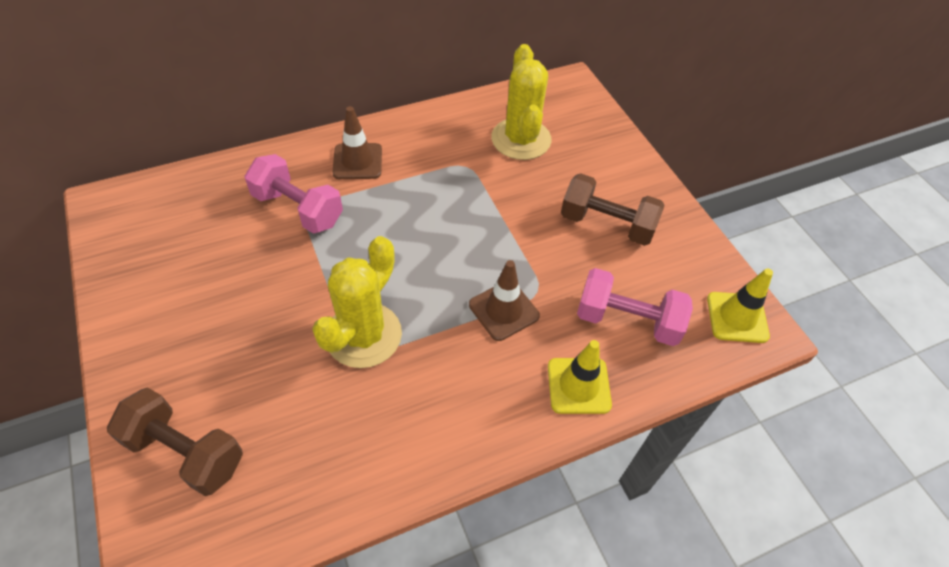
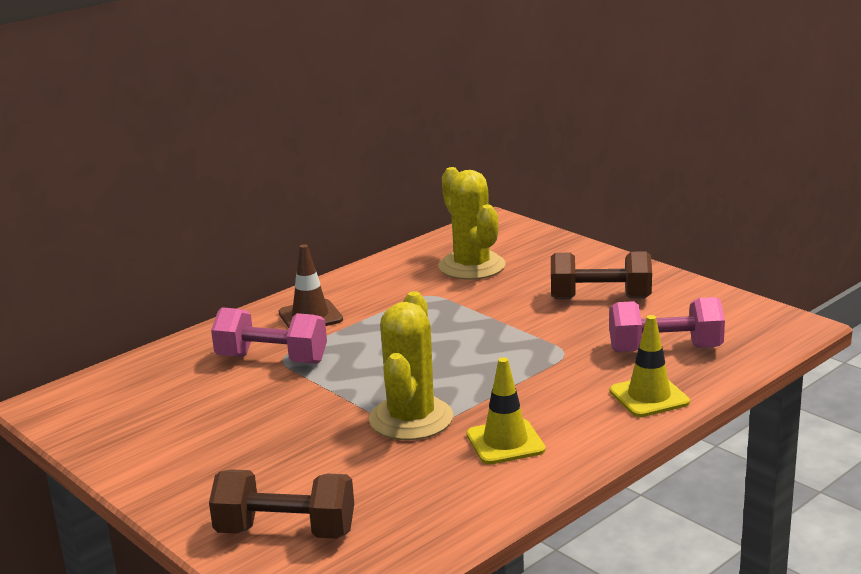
camera: 15 degrees left, 30 degrees down
(504, 310) = (540, 371): brown traffic cone -> none
(737, 317) = (765, 324): yellow traffic cone -> yellow traffic cone (505, 442)

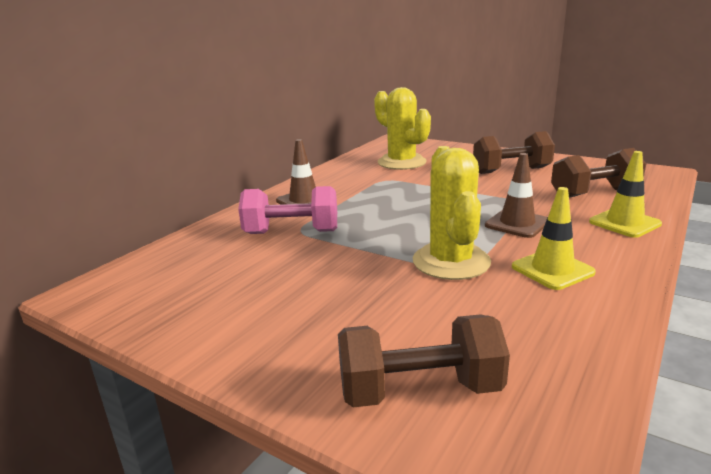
camera: 15 degrees left, 0 degrees up
(525, 381) = (517, 224): none -> brown traffic cone
(665, 349) = (594, 193): pink dumbbell -> brown dumbbell

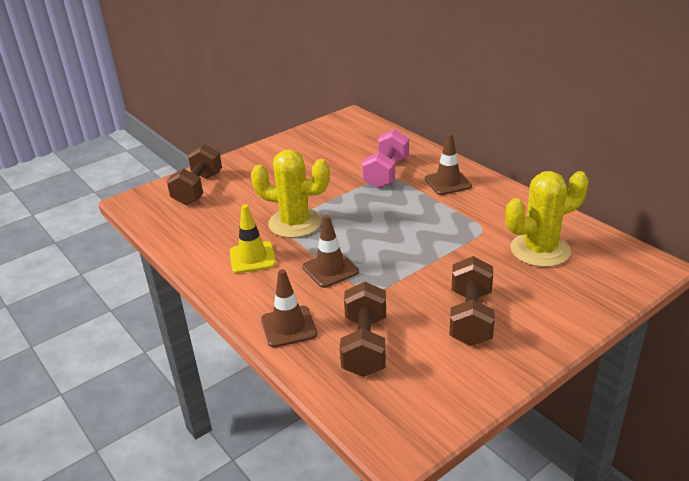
camera: 110 degrees right, 10 degrees up
(624, 223) = (289, 327): yellow traffic cone -> brown traffic cone

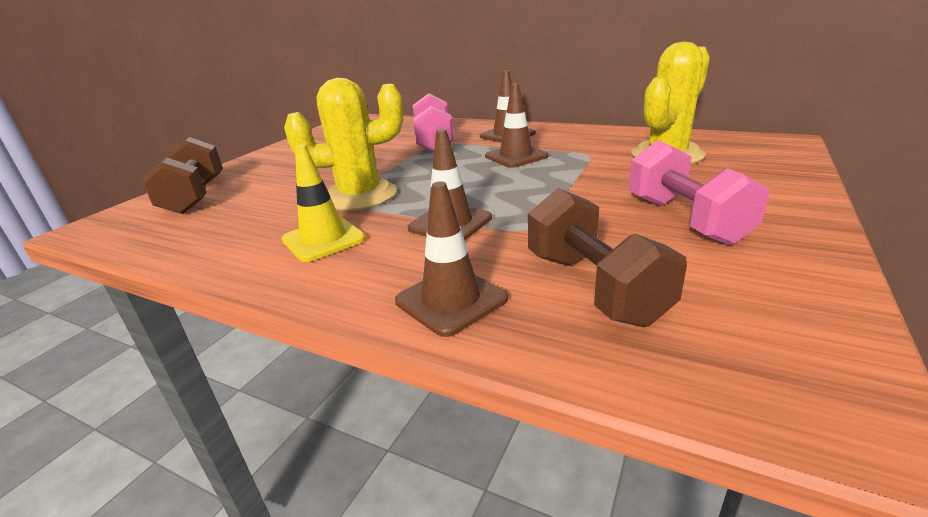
camera: 25 degrees left, 5 degrees down
(429, 214) = (516, 156): none -> brown traffic cone
(470, 317) = (685, 220): brown dumbbell -> pink dumbbell

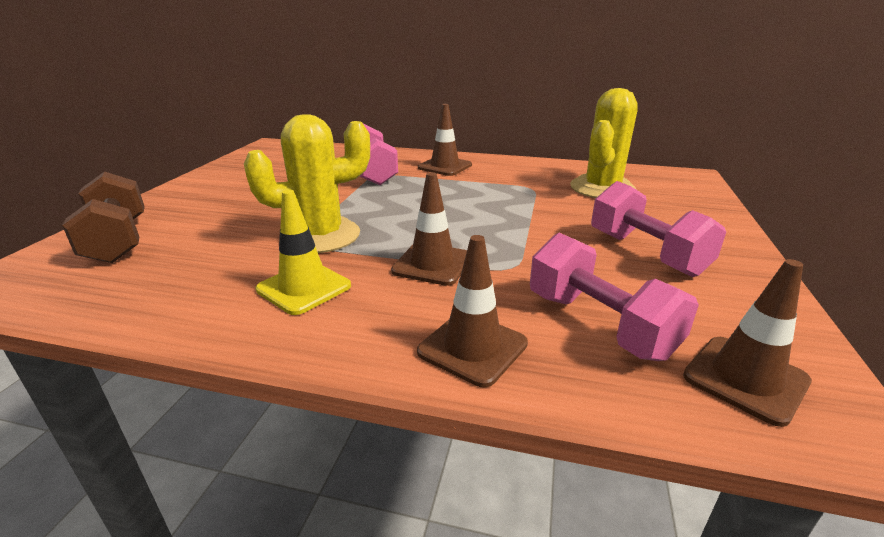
camera: 15 degrees left, 0 degrees up
(516, 156) = (464, 190): brown traffic cone -> brown traffic cone (745, 379)
(594, 287) = (599, 324): brown dumbbell -> pink dumbbell

